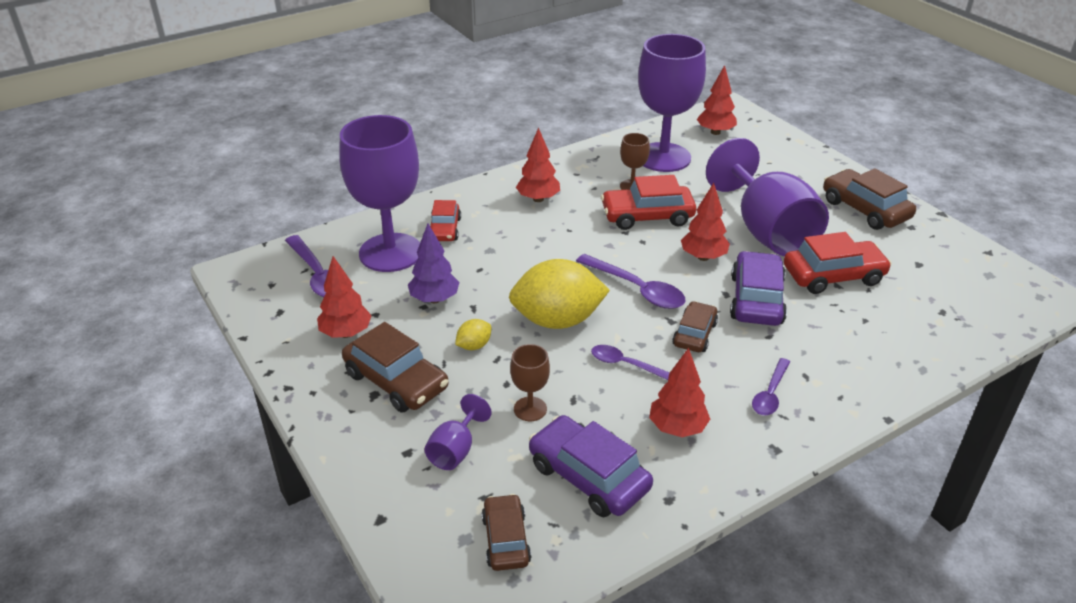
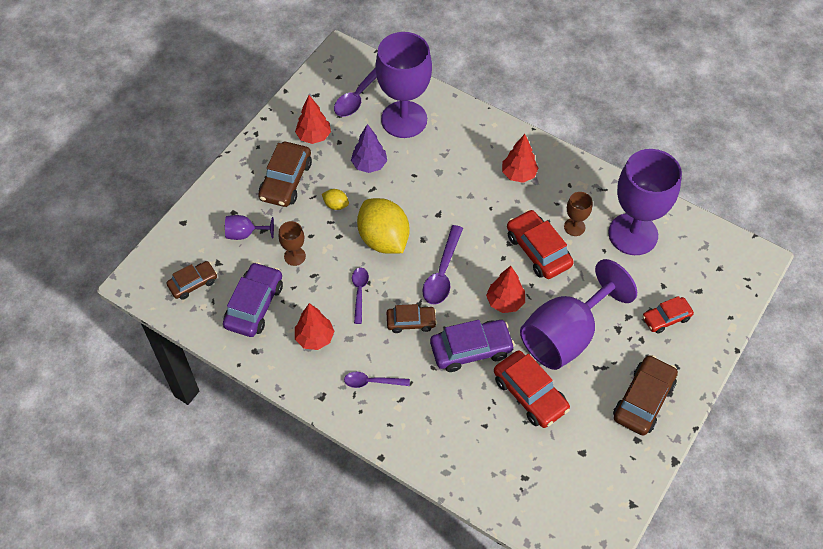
camera: 65 degrees right, 20 degrees up
(444, 229) = (447, 136): red car -> red car (666, 318)
(715, 132) = (702, 259): red tree -> none

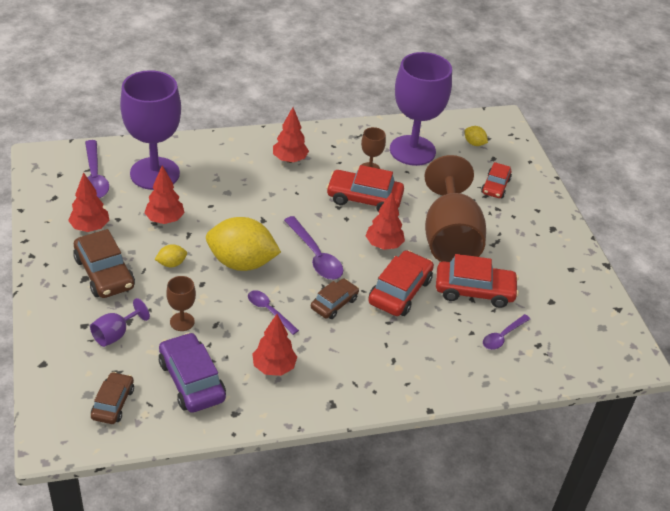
camera: 50 degrees left, 15 degrees down
(369, 165) = (165, 220): purple tree -> red tree
(371, 382) = (357, 365): purple spoon -> purple spoon (502, 336)
(471, 349) = (400, 291): purple car -> red car
(566, 335) = (449, 238): purple goblet -> brown goblet
(643, 400) = (544, 243): brown car -> none
(699, 265) = (474, 143): none -> yellow lemon

